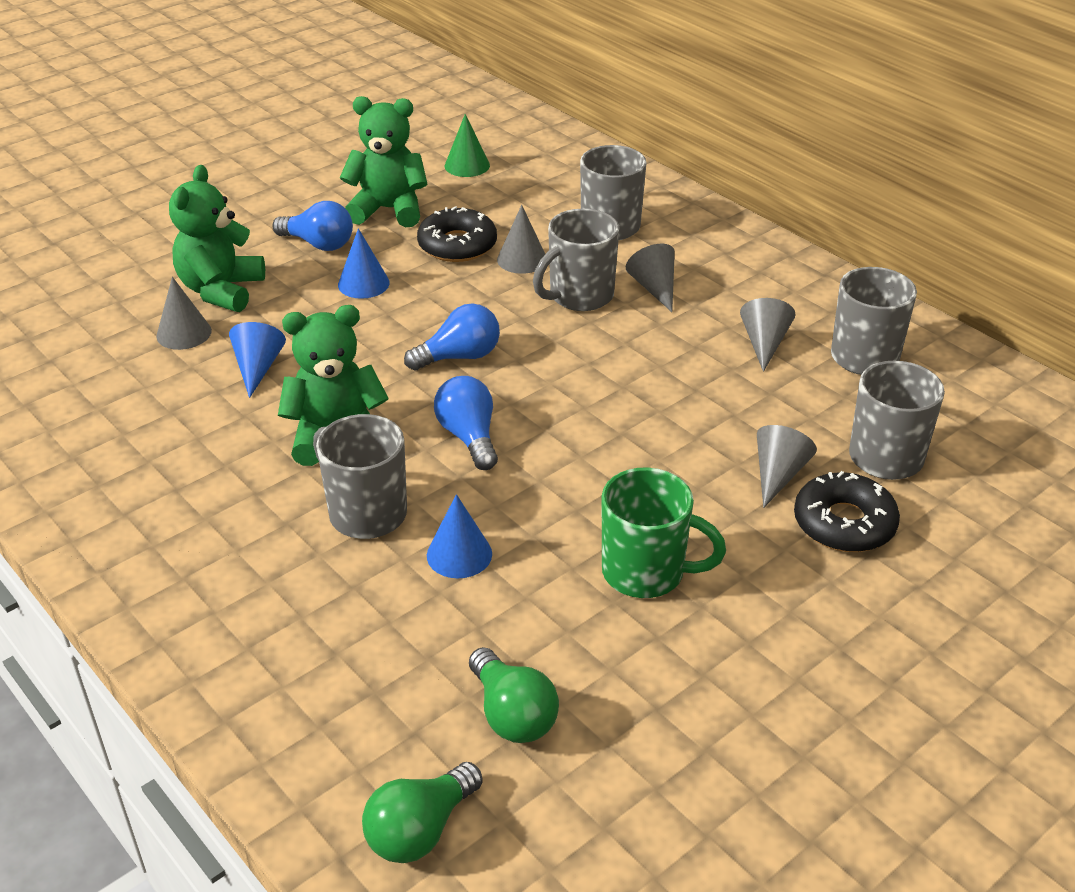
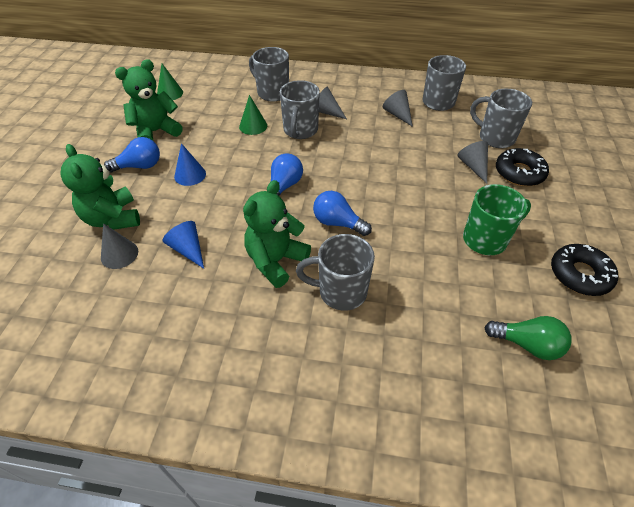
camera: 40 degrees left, 10 degrees up
(420, 830) = (571, 436): green light bulb -> none
(457, 245) = (214, 133): black donut -> black donut (580, 274)
(459, 554) = (407, 283): blue cone -> none
(522, 259) = (253, 126): grey cone -> green cone

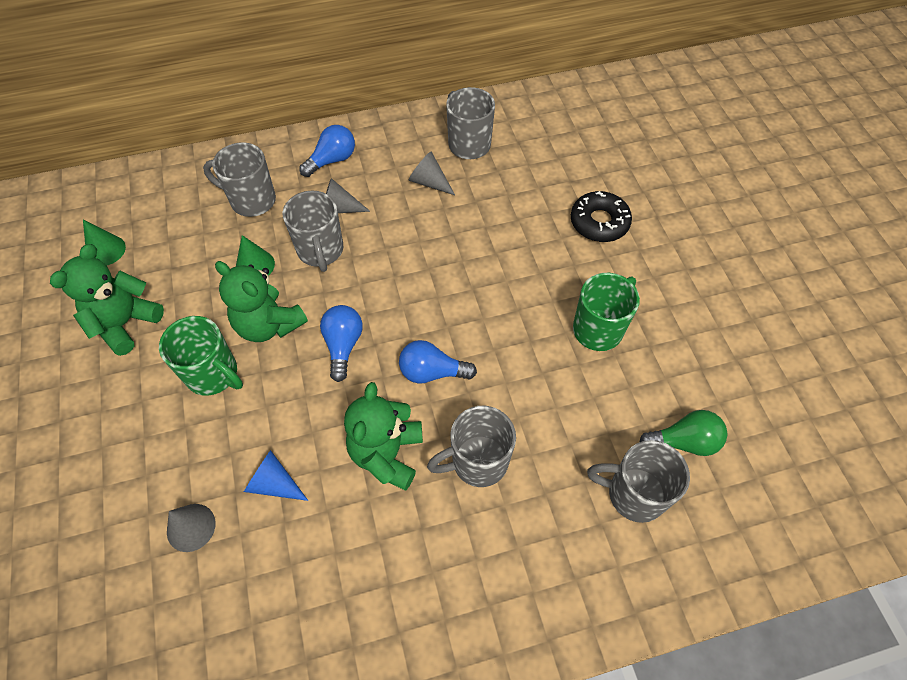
camera: 25 degrees left, 10 degrees up
(112, 218) = (149, 481): green teddy bear -> green teddy bear (269, 324)
(139, 166) = (136, 387): blue light bulb -> blue light bulb (332, 160)
(190, 175) = (213, 374): blue cone -> green mug
(473, 166) = (547, 231): grey cone -> none
(495, 138) = (555, 179): grey mug -> grey mug (634, 494)
(580, 274) = (703, 336): black donut -> none

